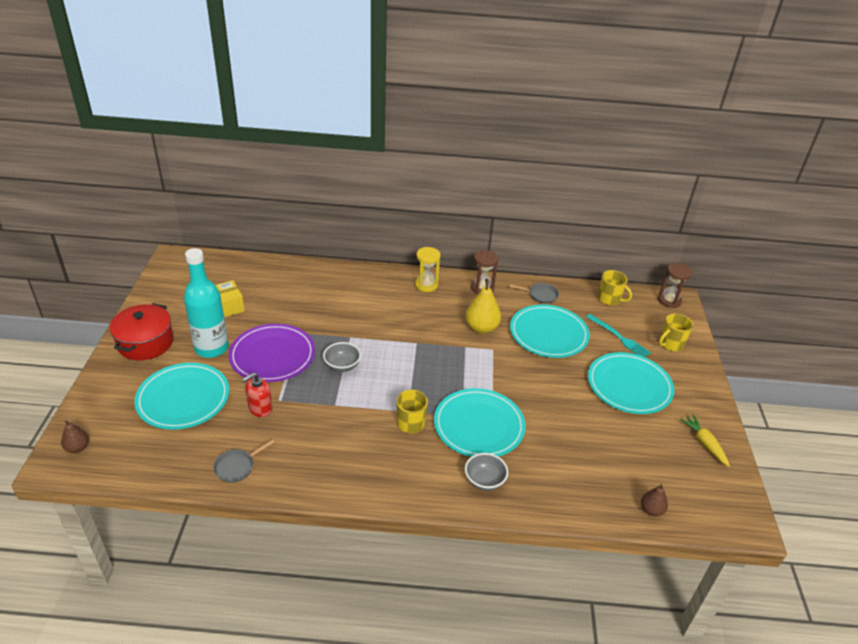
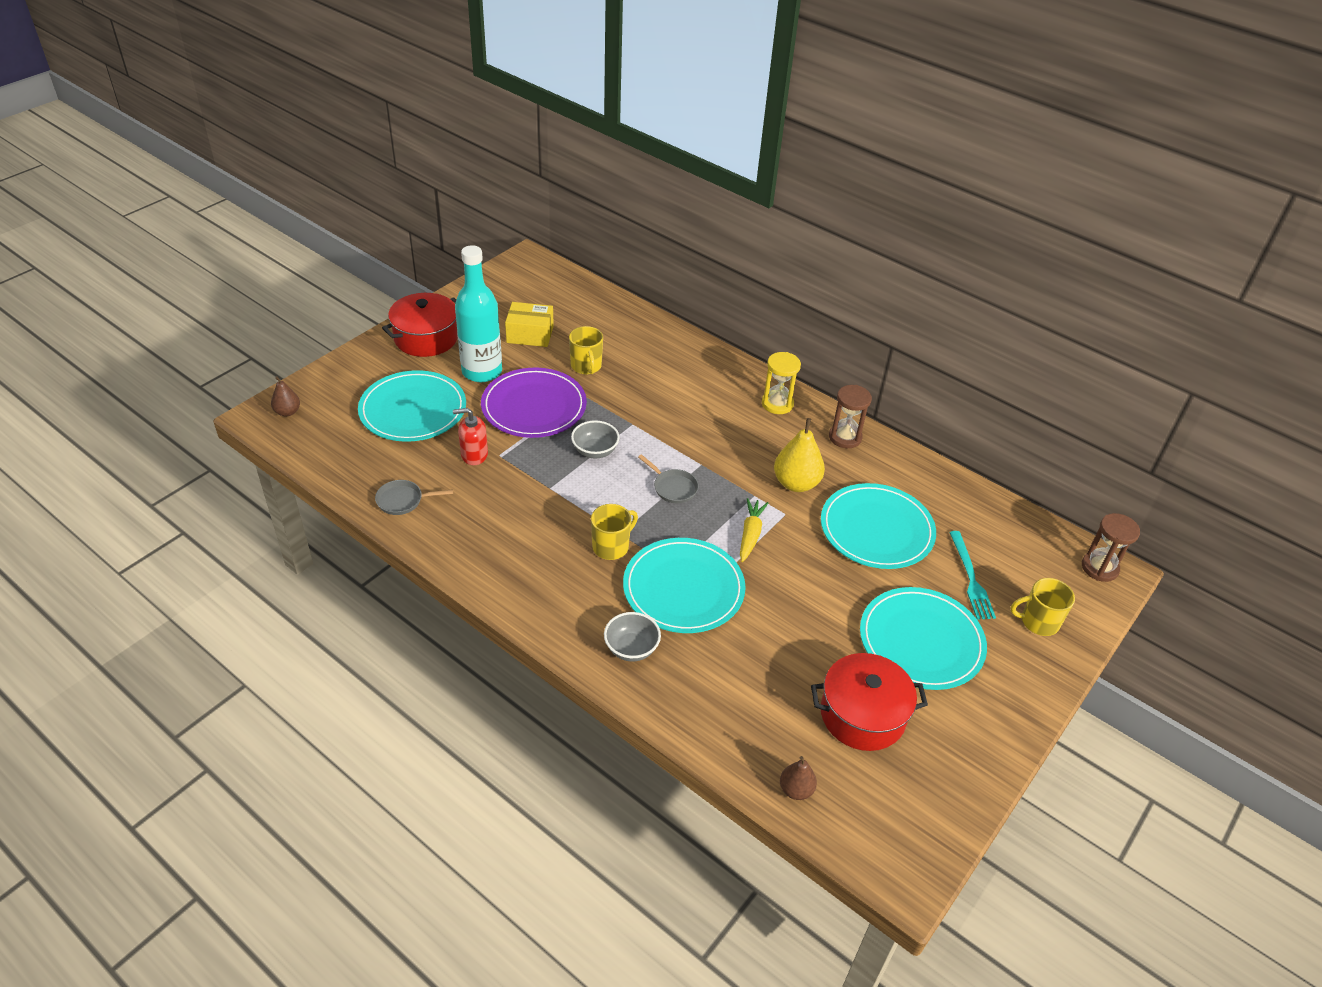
camera: 35 degrees right, 5 degrees up
(540, 295) = (915, 479): grey pan -> grey pan (673, 487)
(609, 299) = (1009, 526): yellow mug -> yellow mug (586, 366)
(641, 444) = (862, 715): none -> red pot
(704, 443) = (951, 759): yellow carrot -> yellow carrot (750, 534)

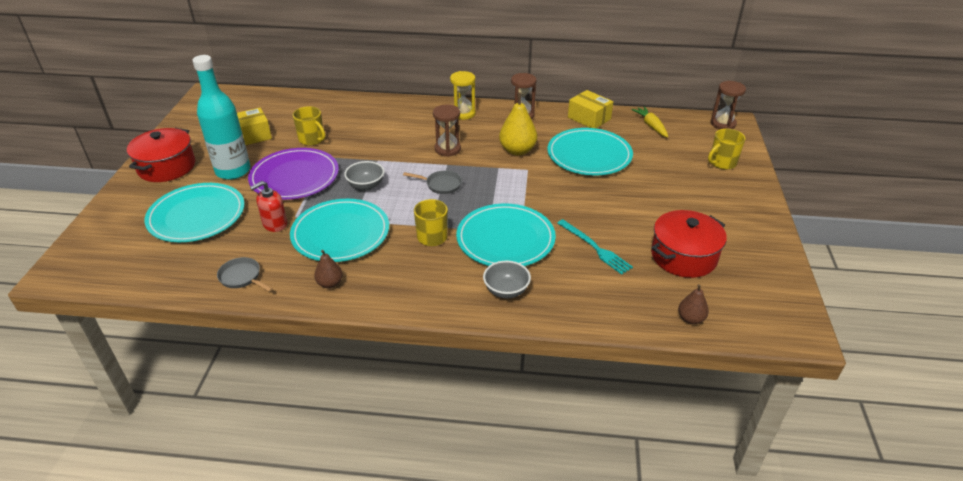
camera: 30 degrees left, 5 degrees down
(287, 412) = (81, 260): brown pear -> brown pear (330, 283)
(403, 500) = (242, 277): grey pan -> grey pan turned 75 degrees clockwise
(718, 444) = (447, 149): none -> brown hourglass
(750, 534) = (517, 189): yellow carrot -> yellow carrot (651, 126)
(921, 641) = (674, 201): turquoise plate -> turquoise plate (340, 233)
(925, 478) = (589, 118): none -> yellow box
(971, 578) = (665, 157): turquoise fork -> turquoise fork (595, 248)

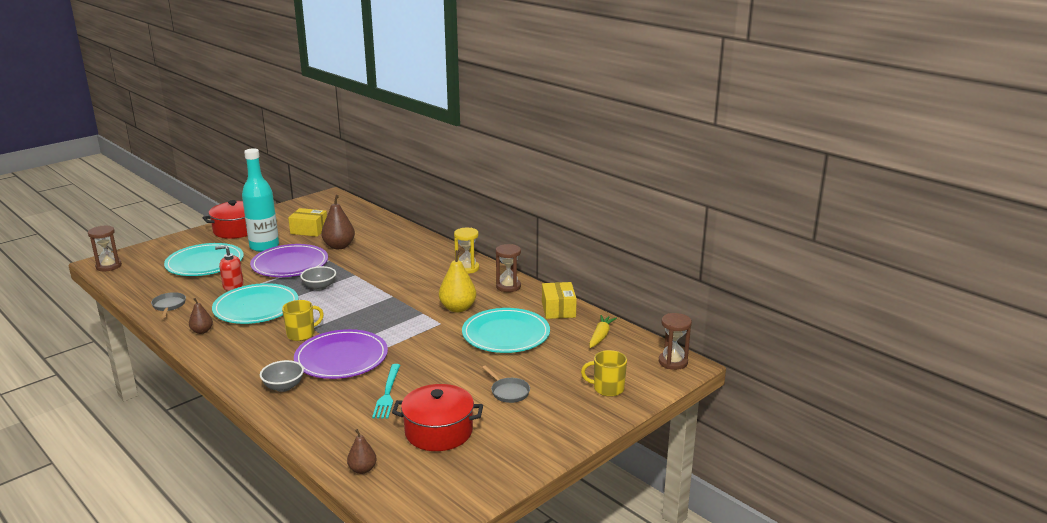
camera: 40 degrees right, 15 degrees down
(312, 139) = (339, 246): yellow mug -> brown pear
(441, 185) = (365, 307): grey pan -> grey pan (508, 392)
(447, 149) = (411, 287): brown hourglass -> brown hourglass (108, 266)
(505, 239) = (341, 358): turquoise plate -> purple plate

